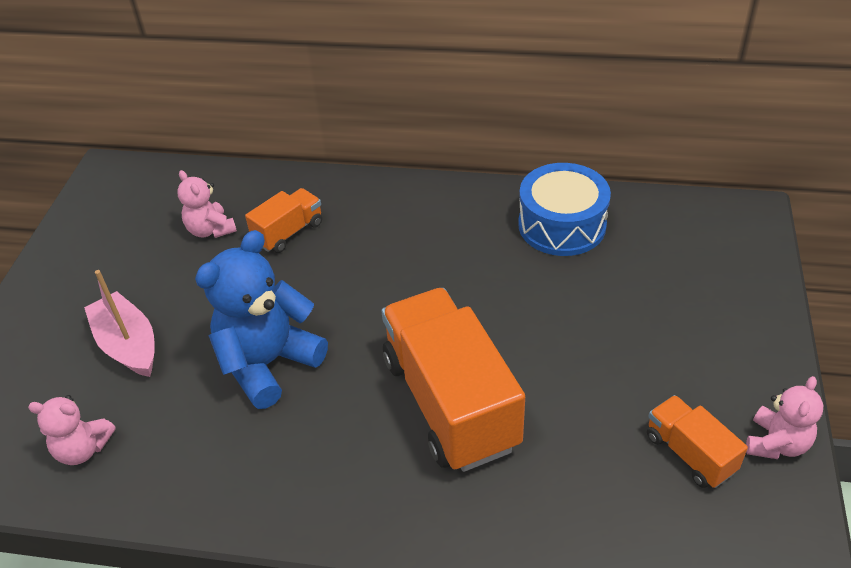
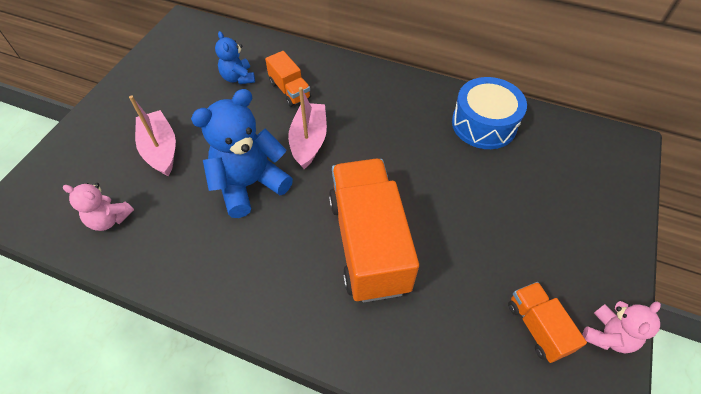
camera: 10 degrees right, 10 degrees up
(210, 230) = (238, 78): pink teddy bear -> blue teddy bear
(288, 232) = (290, 90): orange truck -> orange truck turned 90 degrees clockwise
(334, 292) = (309, 141): none -> pink boat

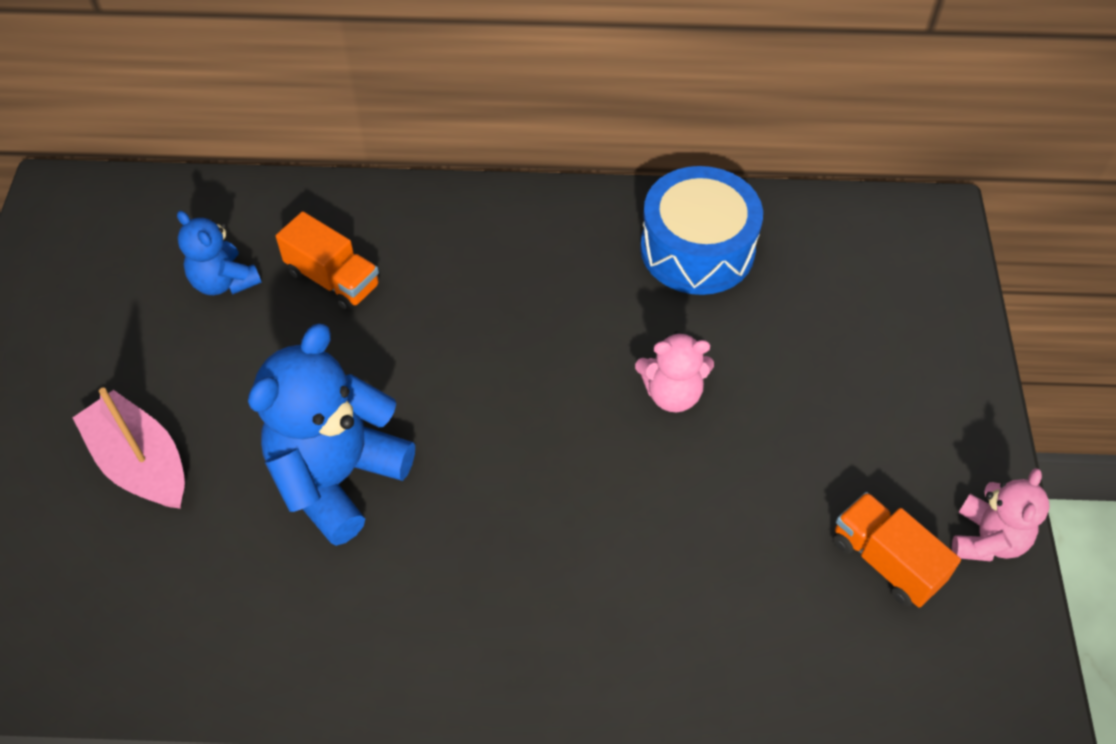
camera: 20 degrees left, 0 degrees up
(110, 219) = (109, 620): pink teddy bear -> pink teddy bear (672, 393)
(309, 141) = (410, 366): pink boat -> none
(368, 243) = (584, 515): orange truck -> none

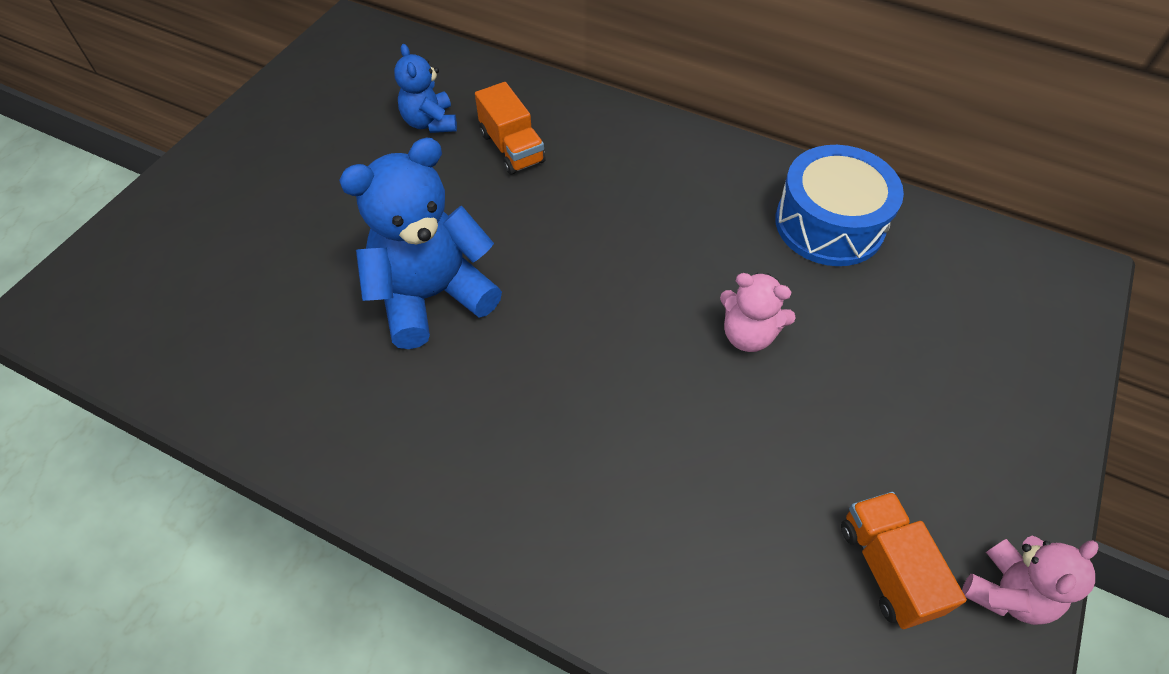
camera: 25 degrees right, 0 degrees up
(141, 463) = (295, 230): pink boat -> none

